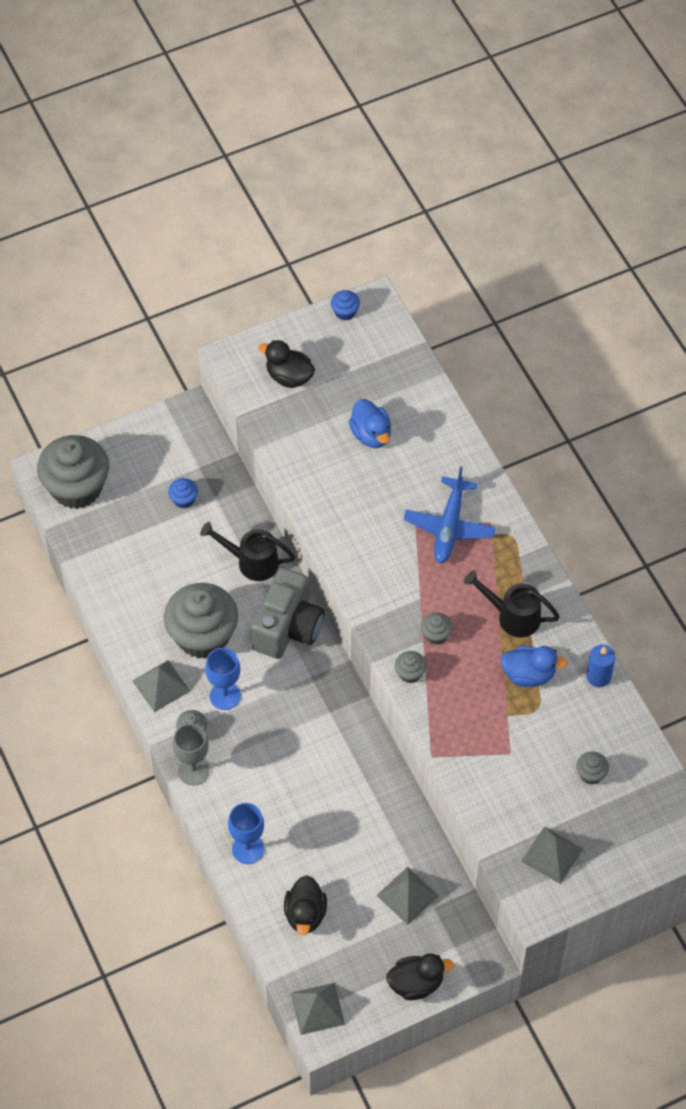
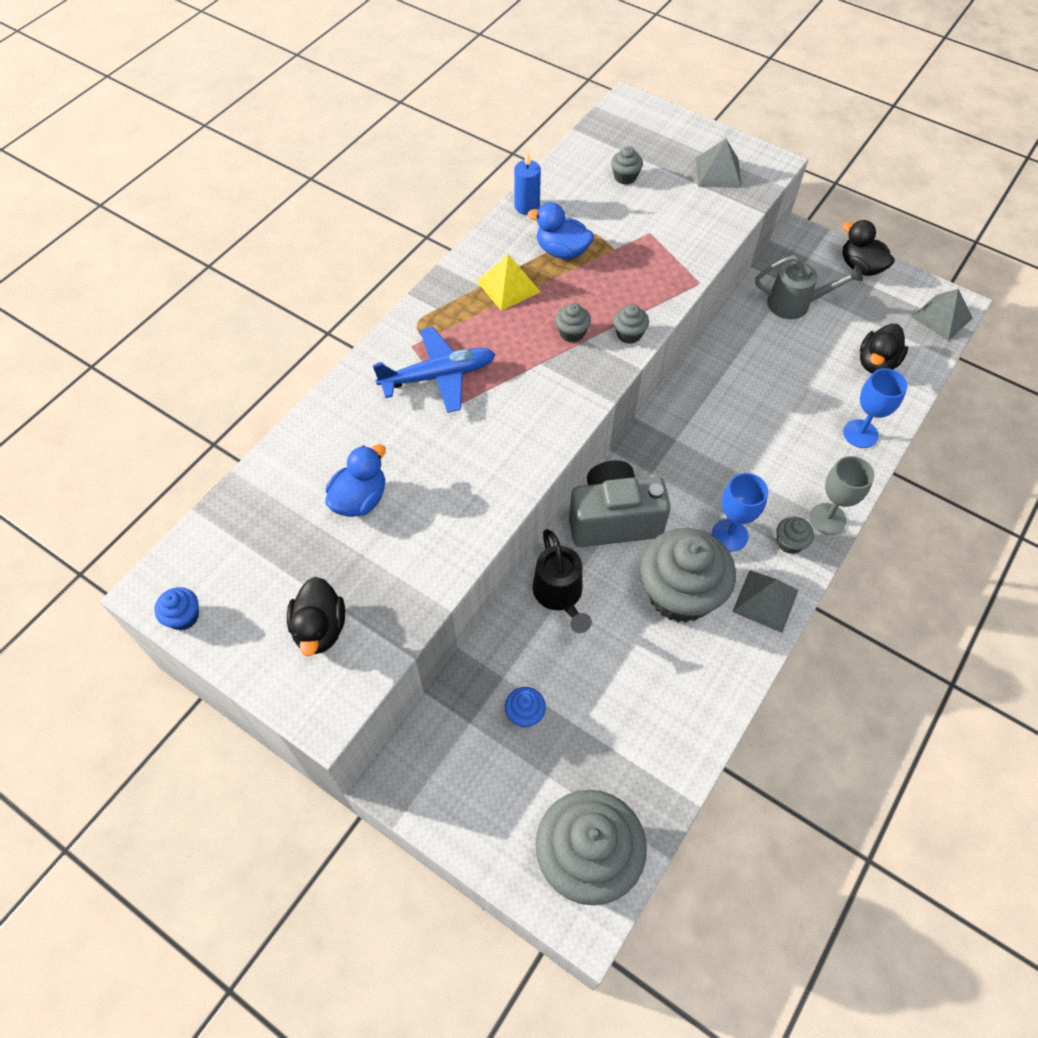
camera: 120 degrees left, 0 degrees up
(305, 914) = (876, 363): black duck -> black duck turned 150 degrees clockwise
(407, 895) = (795, 304): grey pyramid -> grey watering can
(512, 616) = (508, 286): black watering can -> yellow pyramid
(528, 674) = (562, 251): blue duck -> blue duck turned 45 degrees counterclockwise

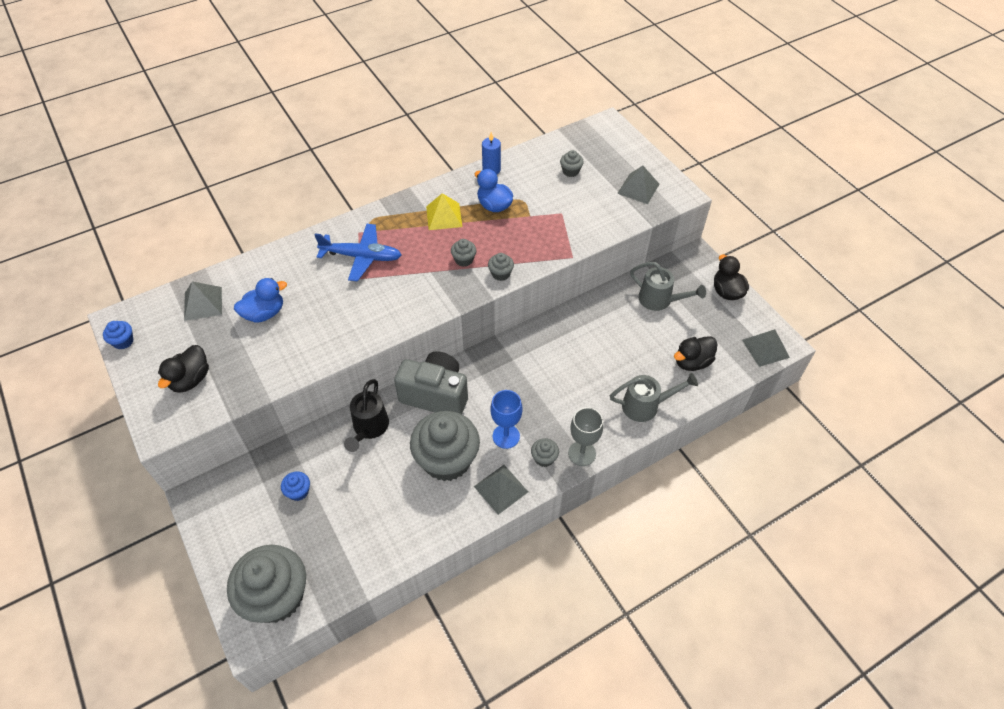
camera: 25 degrees right, 5 degrees down
(263, 519) = (203, 303): none -> grey pyramid
(860, 434) = (646, 406): blue goblet -> grey watering can

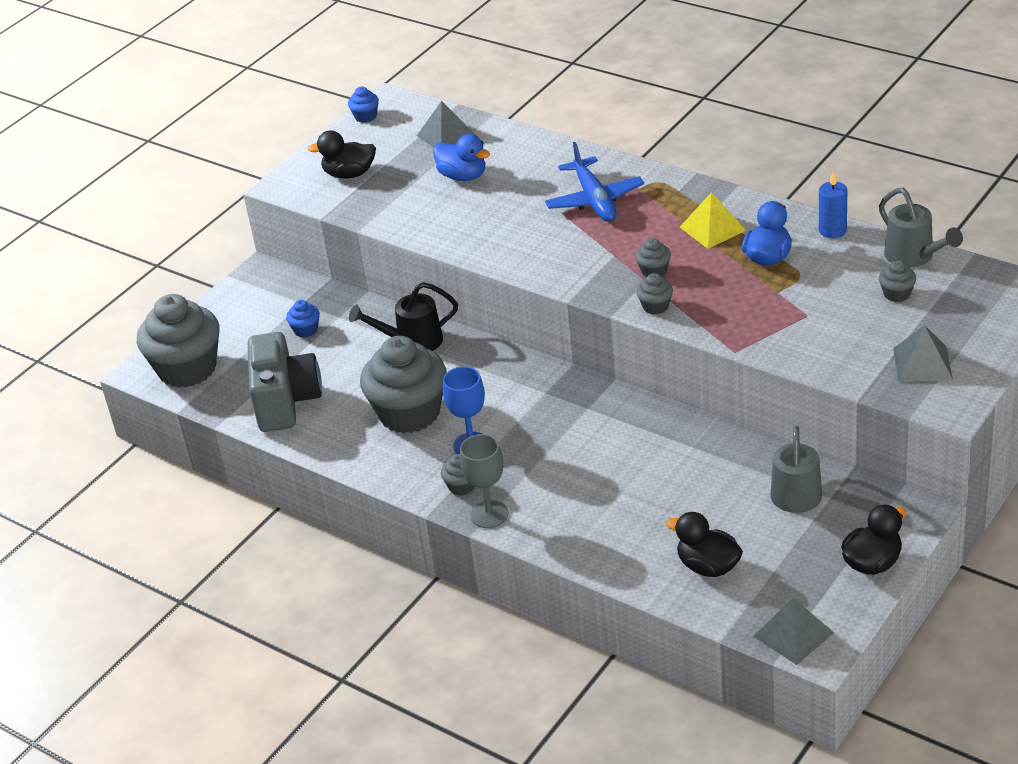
camera: 70 degrees right, 15 degrees down
(435, 395) = (490, 369): grey camera -> grey camera (286, 402)
(501, 489) = (398, 468): grey pyramid -> none
(646, 406) = (601, 546): grey watering can -> grey watering can (914, 257)

